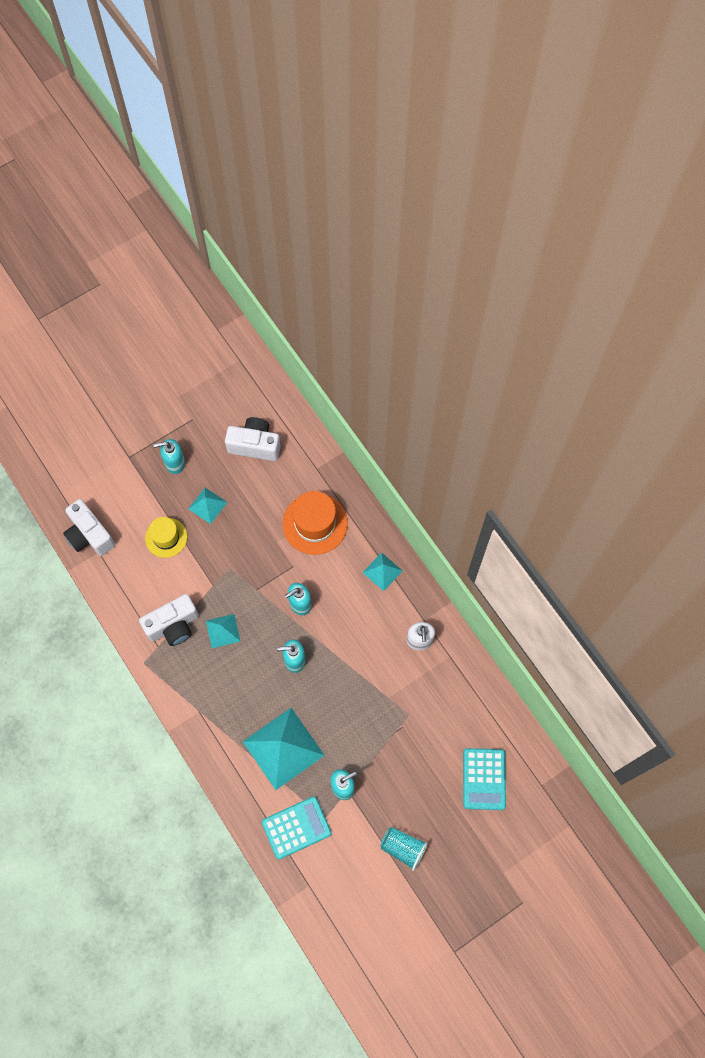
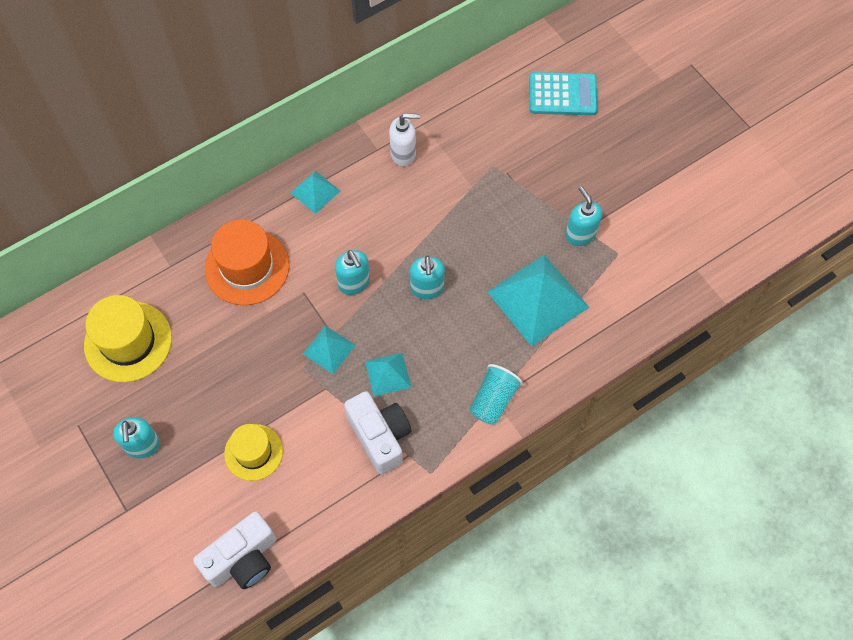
camera: 90 degrees left, 5 degrees down
(207, 505) = (210, 399): turquoise pyramid -> turquoise pyramid (329, 349)
(255, 445) = (128, 341): white camera -> yellow hat
(296, 827) = (632, 283): turquoise calculator -> none
(403, 848) = (645, 173): turquoise cup -> turquoise cup (493, 400)

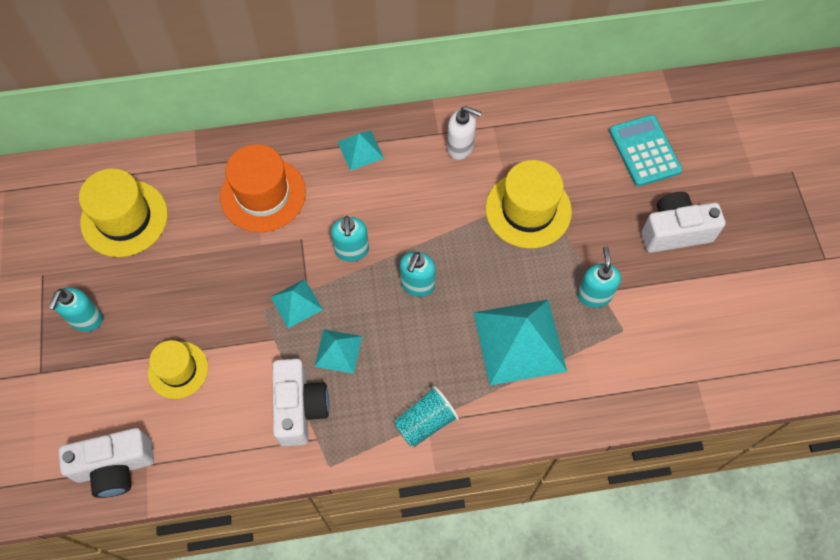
camera: 25 degrees right, 0 degrees up
(489, 185) = (528, 210): none -> yellow hat
(562, 94) = (644, 151): turquoise calculator -> turquoise calculator turned 135 degrees counterclockwise
(620, 154) = (675, 232): none -> white camera

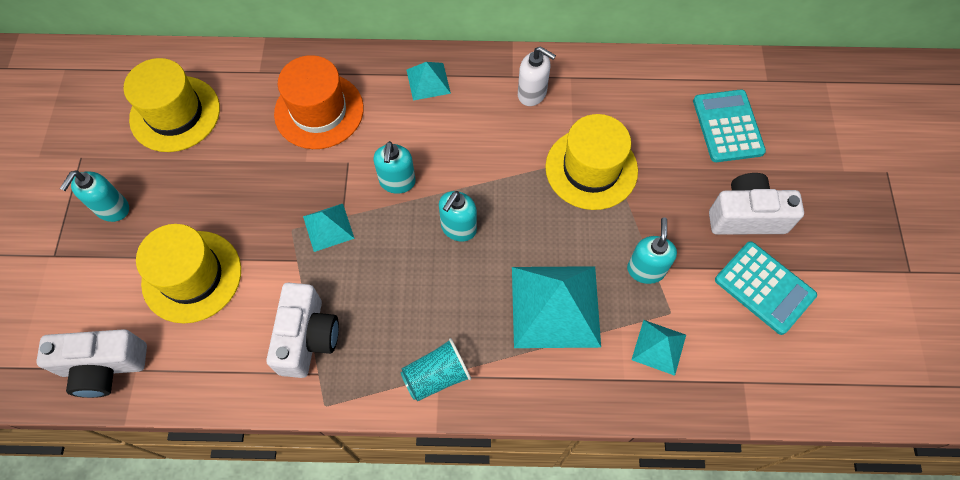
camera: 10 degrees right, 0 degrees up
(178, 370) = (192, 276): yellow hat -> yellow hat, size x1.56
(338, 351) = (361, 284): turquoise pyramid -> turquoise pyramid (659, 347)
(701, 294) = (764, 288): none -> turquoise calculator

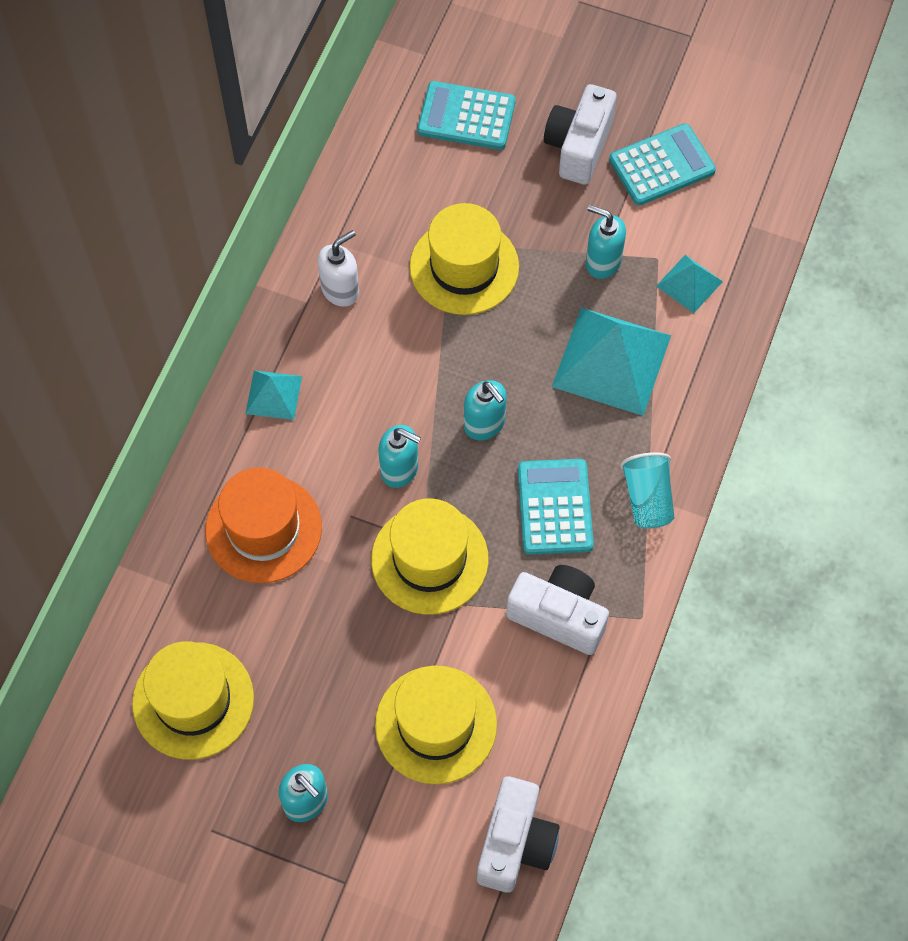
camera: 70 degrees left, 0 degrees up
(328, 227) = (429, 559): turquoise pyramid -> yellow hat
(403, 304) = (555, 507): none -> turquoise calculator

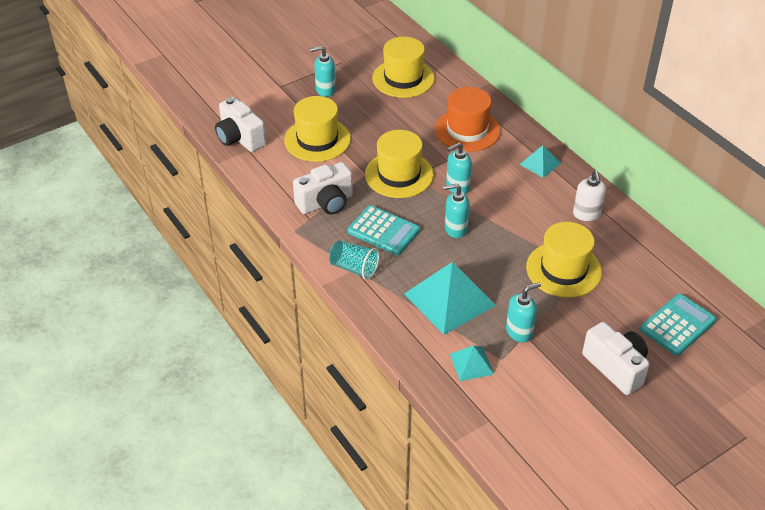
camera: 125 degrees right, 20 degrees down
(662, 165) = (571, 401): turquoise calculator -> none

